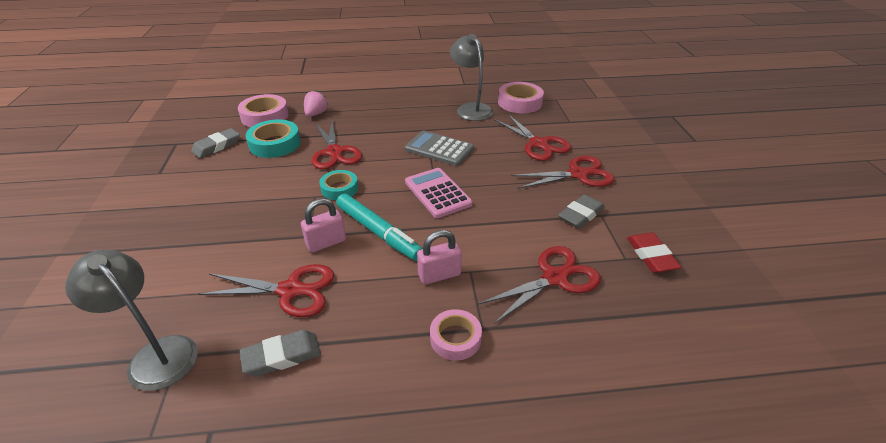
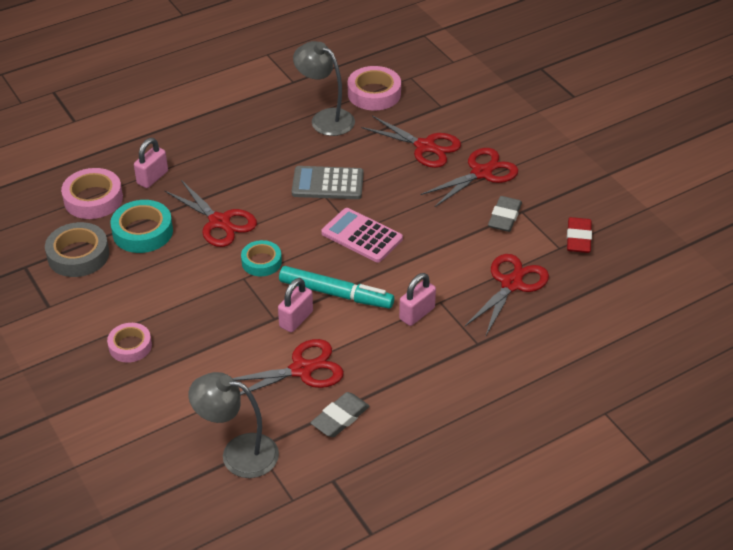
camera: 25 degrees left, 5 degrees up
(217, 146) = (78, 255): grey eraser -> grey tape
(316, 114) = (152, 178): pink strawberry -> pink padlock
(455, 338) = (462, 358): pink tape -> pink tape (130, 346)
(651, 256) = (578, 238): red eraser -> red eraser turned 45 degrees clockwise

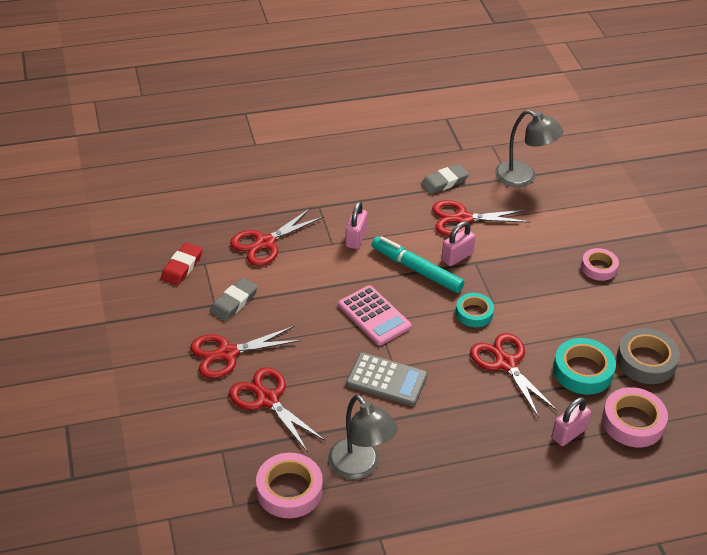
camera: 165 degrees left, 0 degrees up
(417, 313) = (355, 238): pink padlock -> pink padlock turned 45 degrees counterclockwise

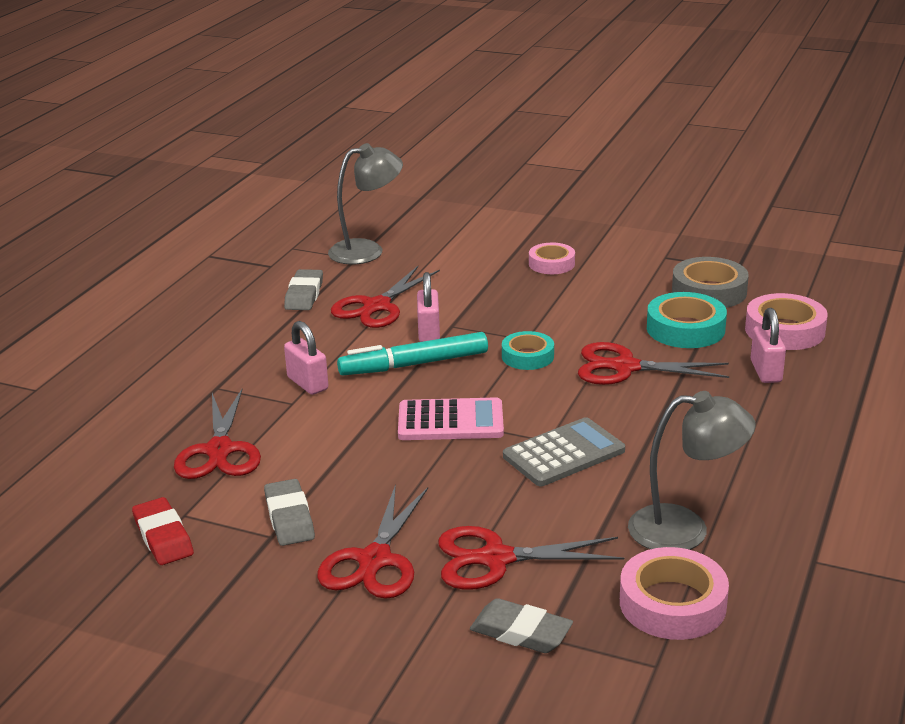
camera: 50 degrees left, 15 degrees down
(217, 439) = (521, 632): none -> grey eraser

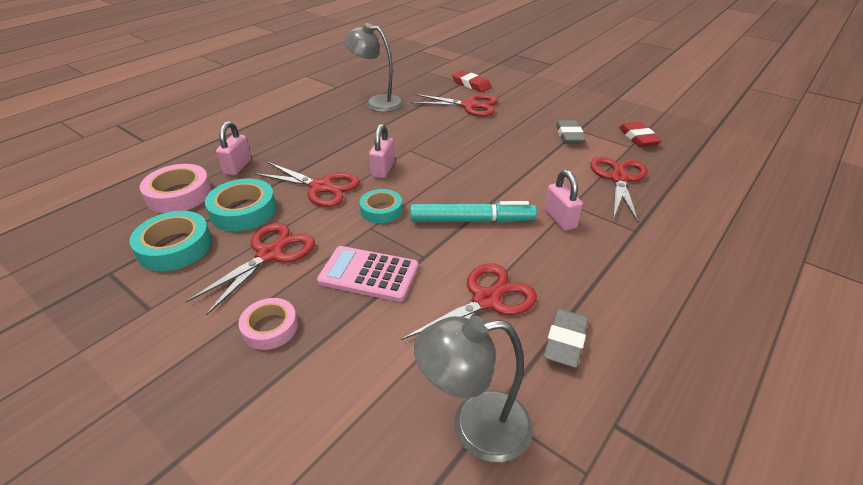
camera: 165 degrees left, 10 degrees up
(374, 561) = (526, 113): red scissors -> red scissors (270, 254)
(429, 333) = (447, 252): pink padlock -> pink padlock (383, 169)
(450, 421) = (462, 171): pink calculator -> pink calculator (368, 274)
(521, 632) = (471, 84): grey eraser -> red eraser
(563, 453) = (406, 141): grey calculator -> none
(672, 603) = (406, 83): pink tape -> none
(709, 291) = (175, 247): grey tape -> turquoise tape

